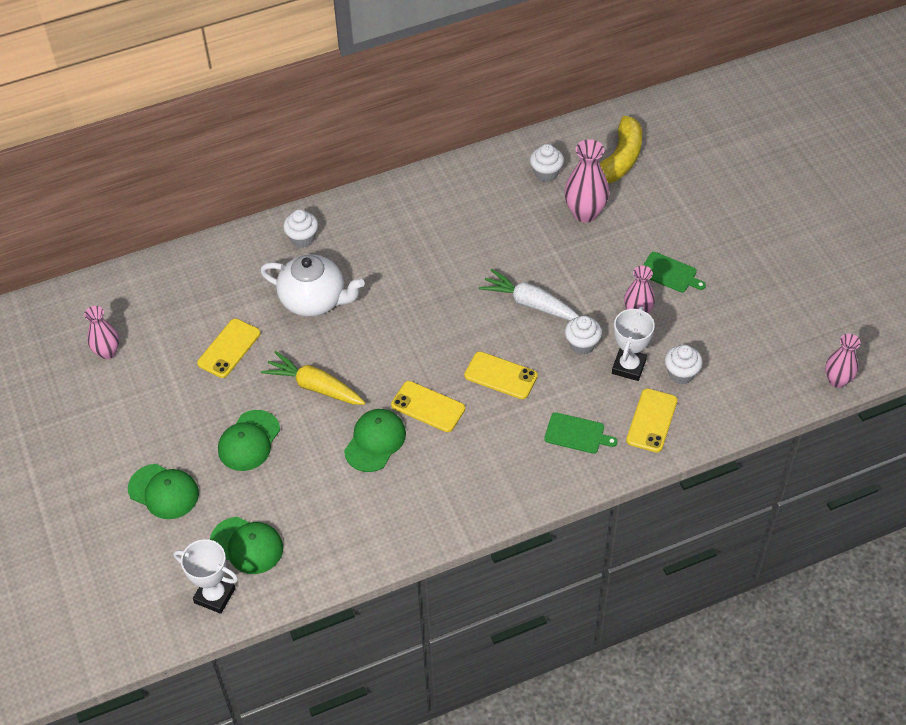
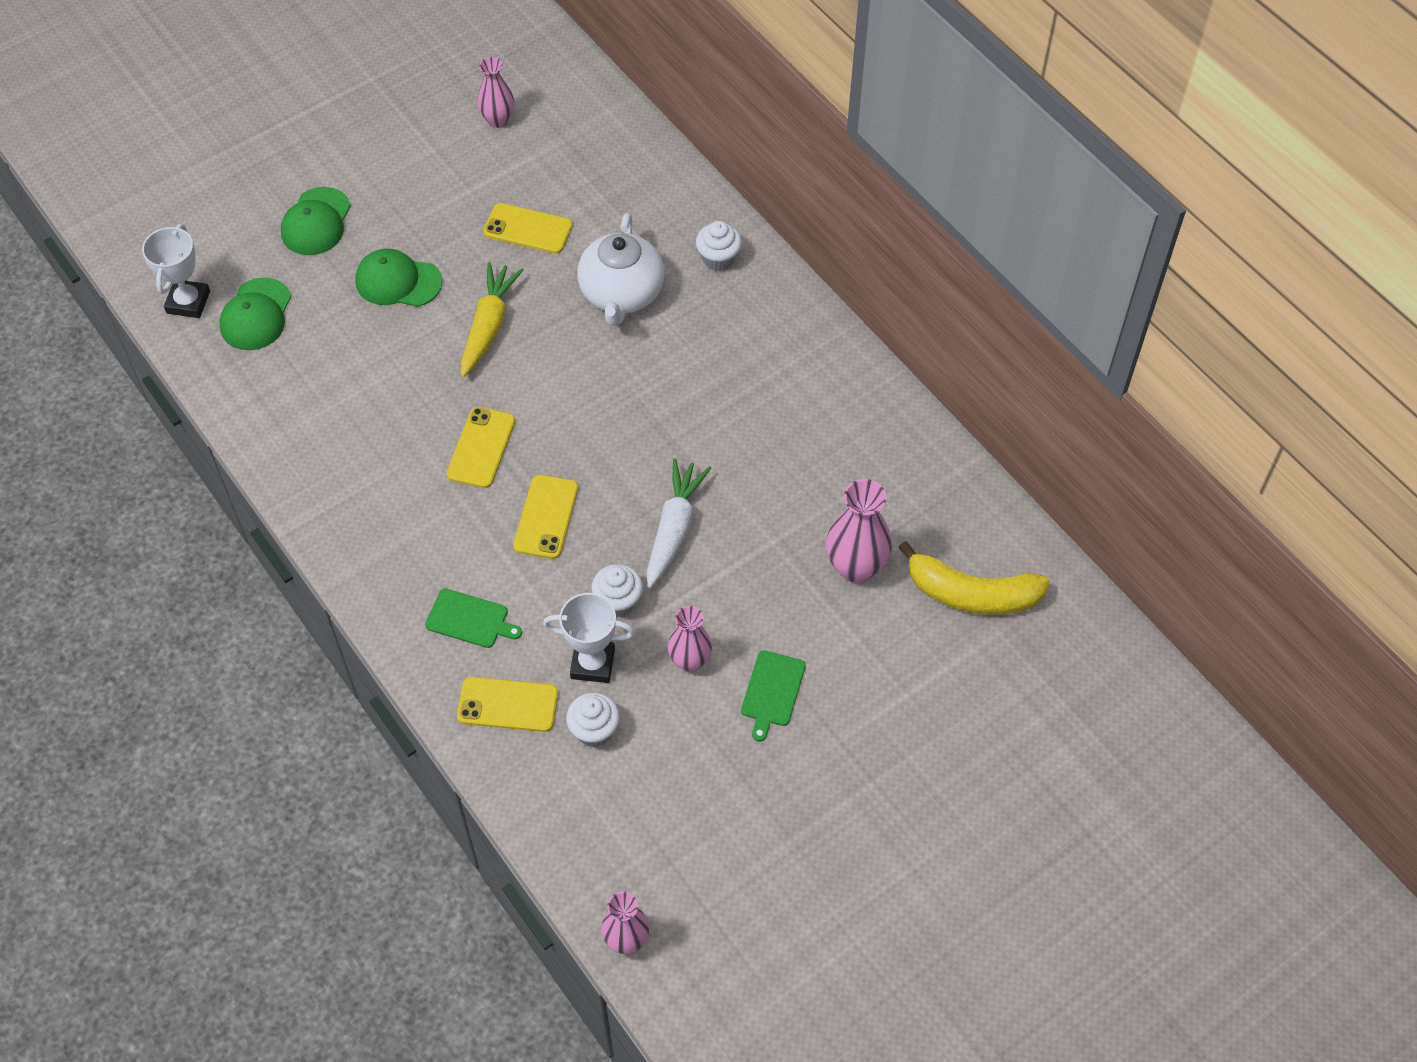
camera: 75 degrees right, 5 degrees up
(375, 441) = (419, 404): green cap -> none
(546, 173) = (917, 506): white cupcake -> none
(577, 434) = (470, 619): green cutting board -> green cutting board turned 75 degrees counterclockwise

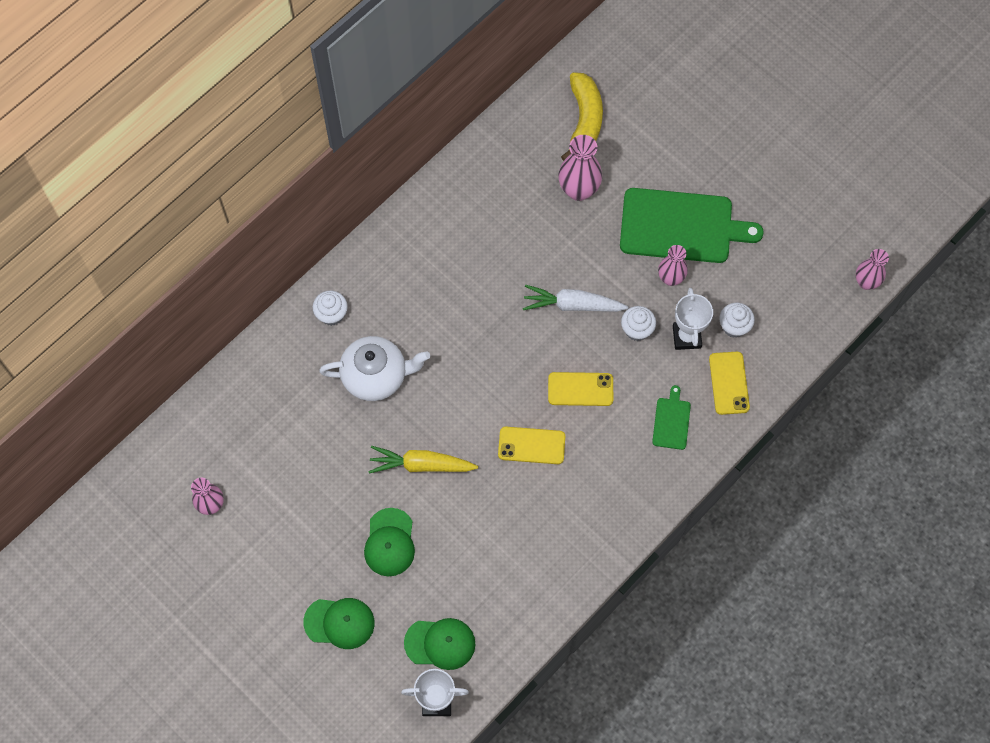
camera: 100 degrees left, 10 degrees up
(528, 229) = (323, 457): yellow phone -> none
(772, 691) = (681, 226): green cutting board -> green cutting board, size x2.23

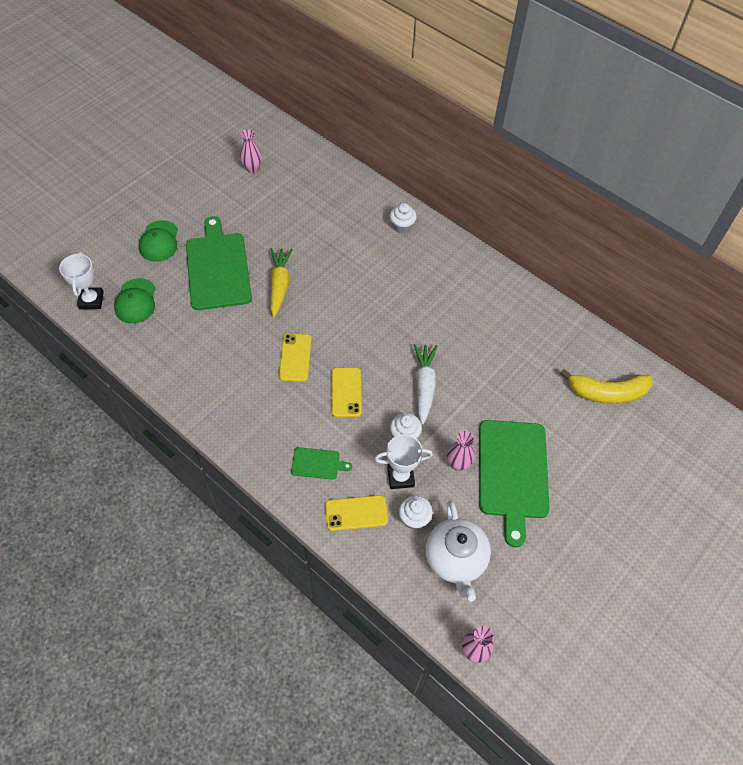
camera: 85 degrees right, 10 degrees down
(376, 376) = (352, 255): white teapot -> white teapot (455, 559)
(389, 542) = (218, 268): green cap -> green cutting board
(578, 190) = (536, 389): pink vase -> none

